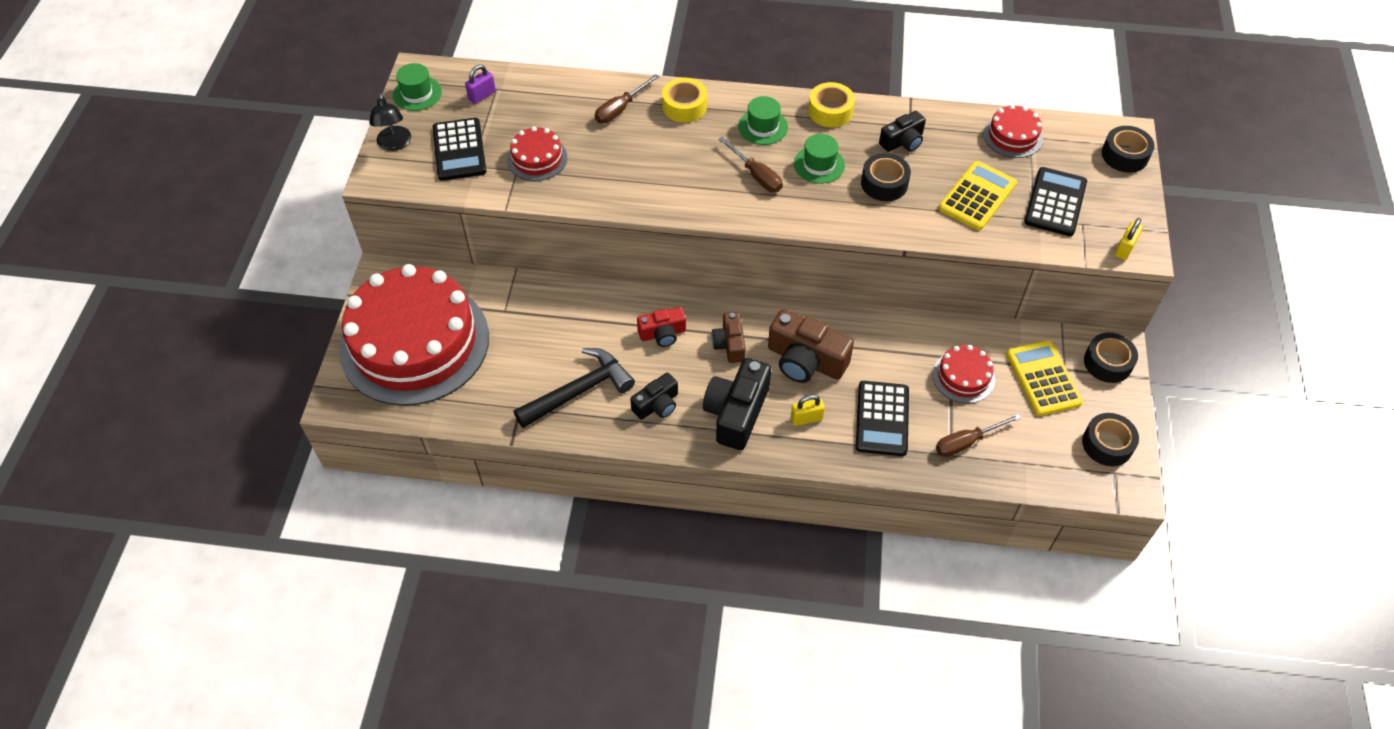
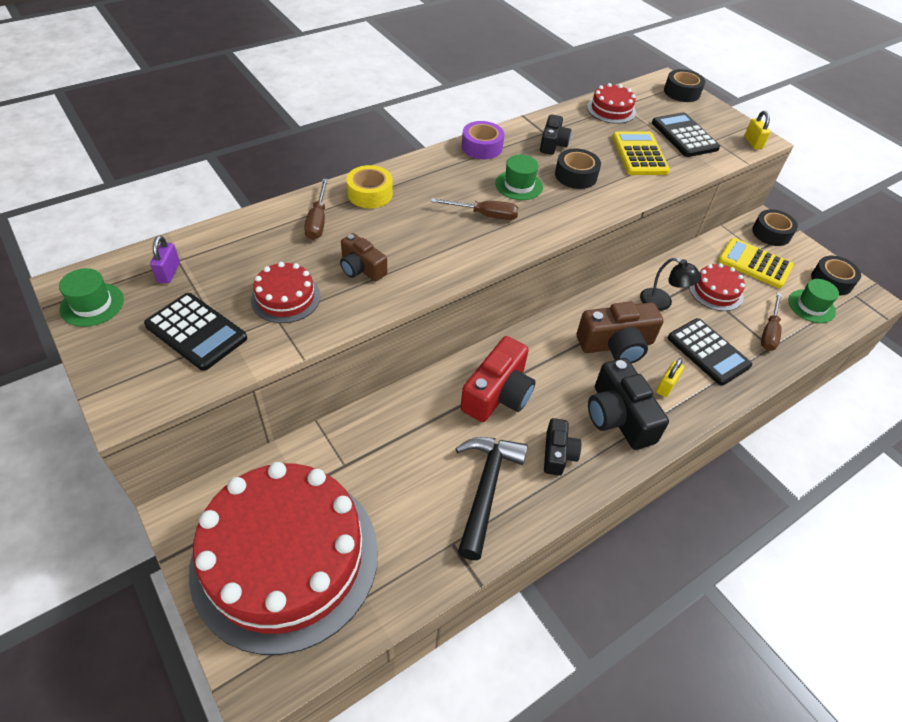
camera: 45 degrees left, 5 degrees down
(394, 144) = (114, 364): black lamp -> black lamp (662, 303)
(662, 334) = (498, 394): red camera -> red camera, size x1.70
(730, 344) = (554, 368): brown camera -> brown camera (361, 268)
(763, 127) = (447, 179): green hat -> green hat (811, 306)
(830, 111) = (482, 147): yellow tape -> purple tape

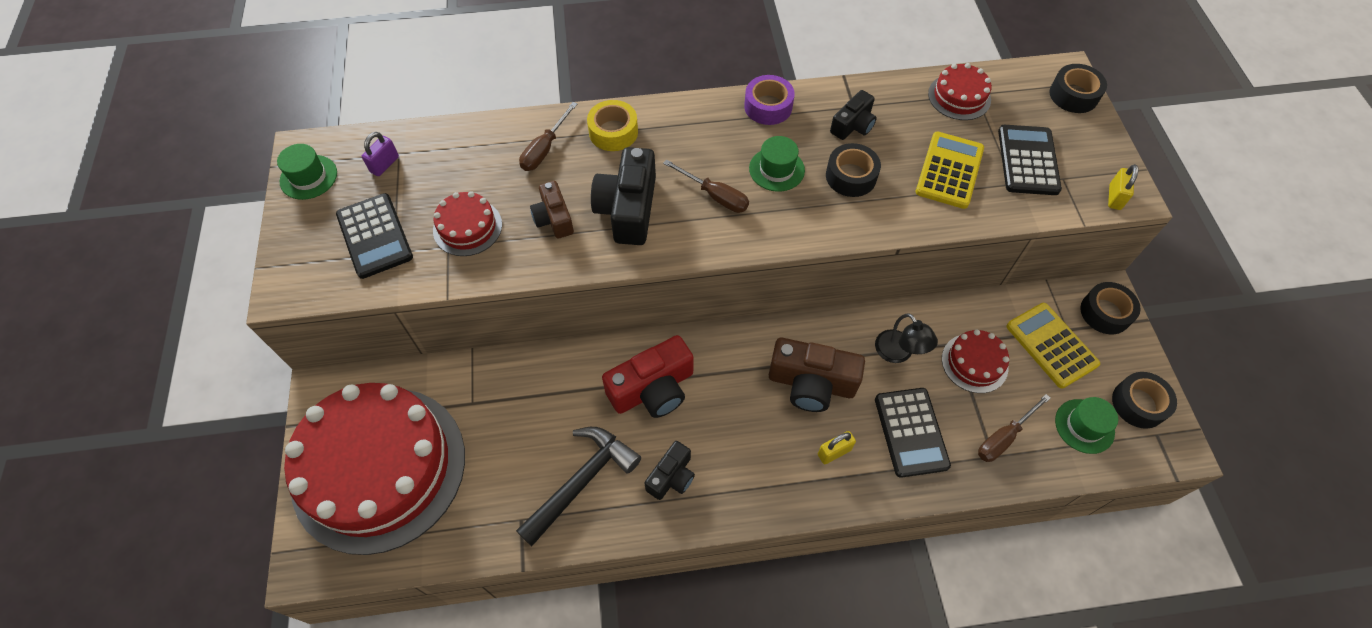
camera: 30 degrees right, 10 degrees up
(618, 416) = (759, 464): black camera -> black camera (628, 209)

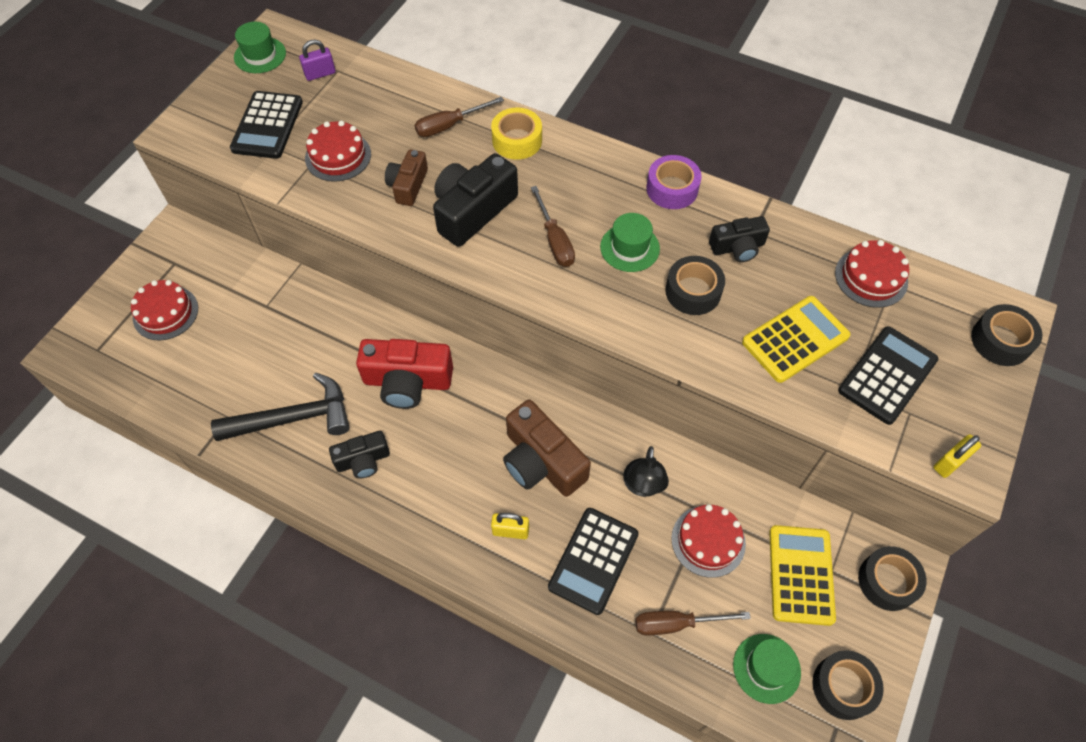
camera: 35 degrees right, 0 degrees up
(379, 468) = (165, 313): red cake -> red cake, size x0.41

